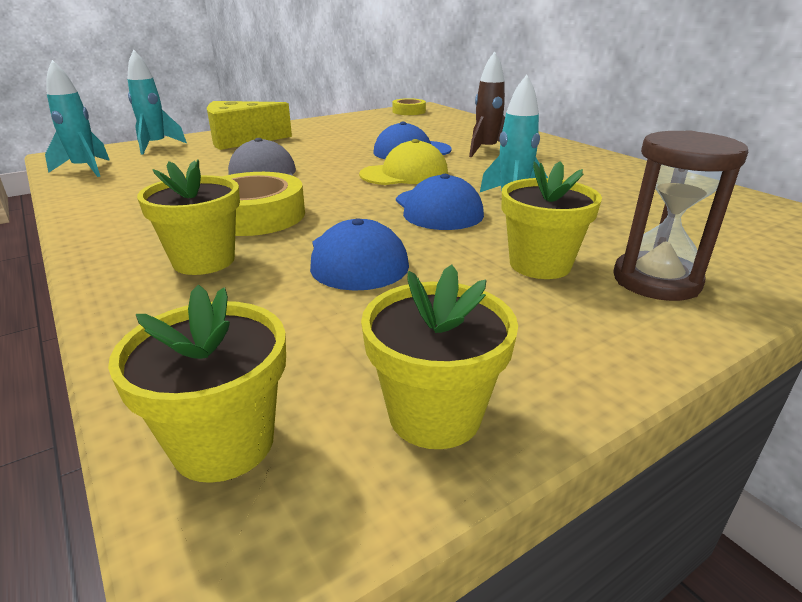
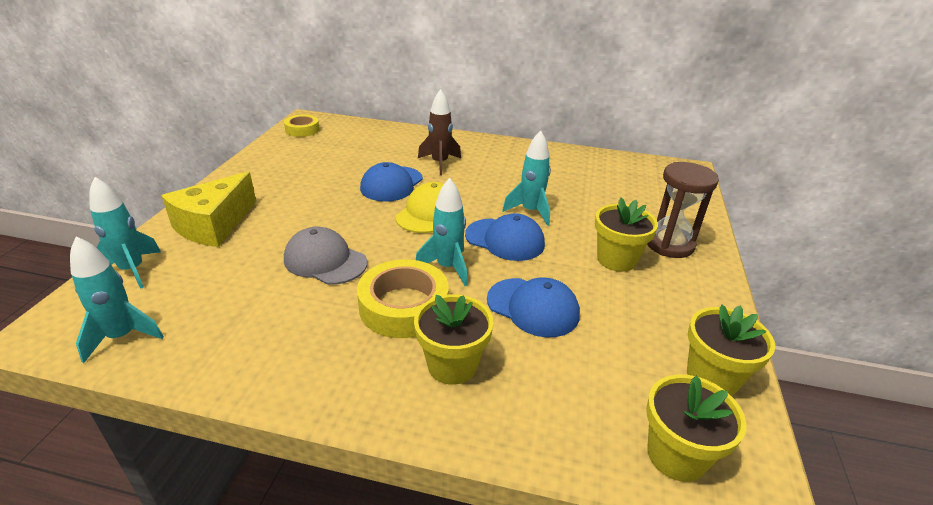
camera: 45 degrees left, 5 degrees up
(342, 207) = (447, 267): none -> turquoise rocket

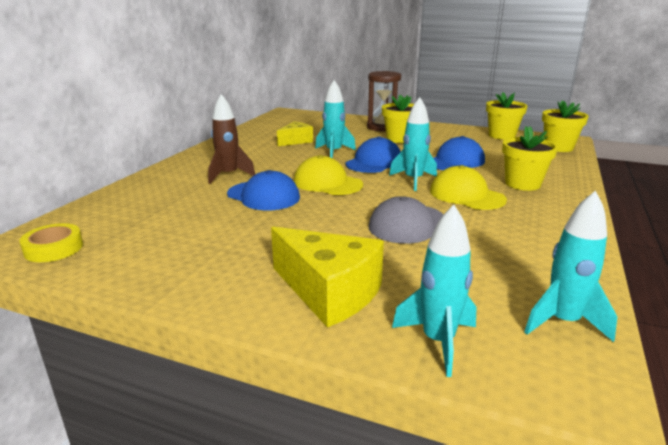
camera: 80 degrees left, 10 degrees down
(403, 306) = (466, 195): yellow tape -> yellow cap
(562, 185) = (296, 141): none -> yellow cheese

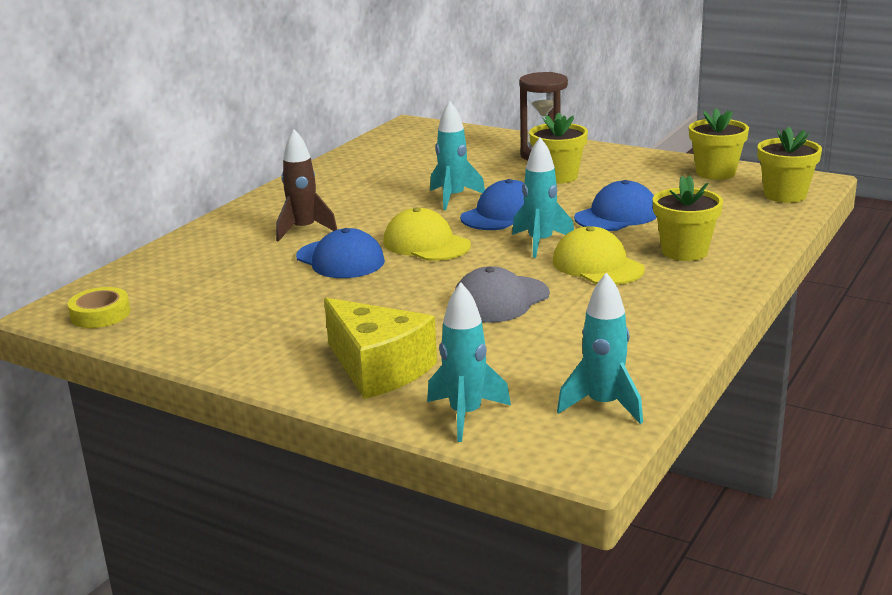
camera: 10 degrees right, 0 degrees up
(296, 141) = (408, 178): yellow cheese -> none

